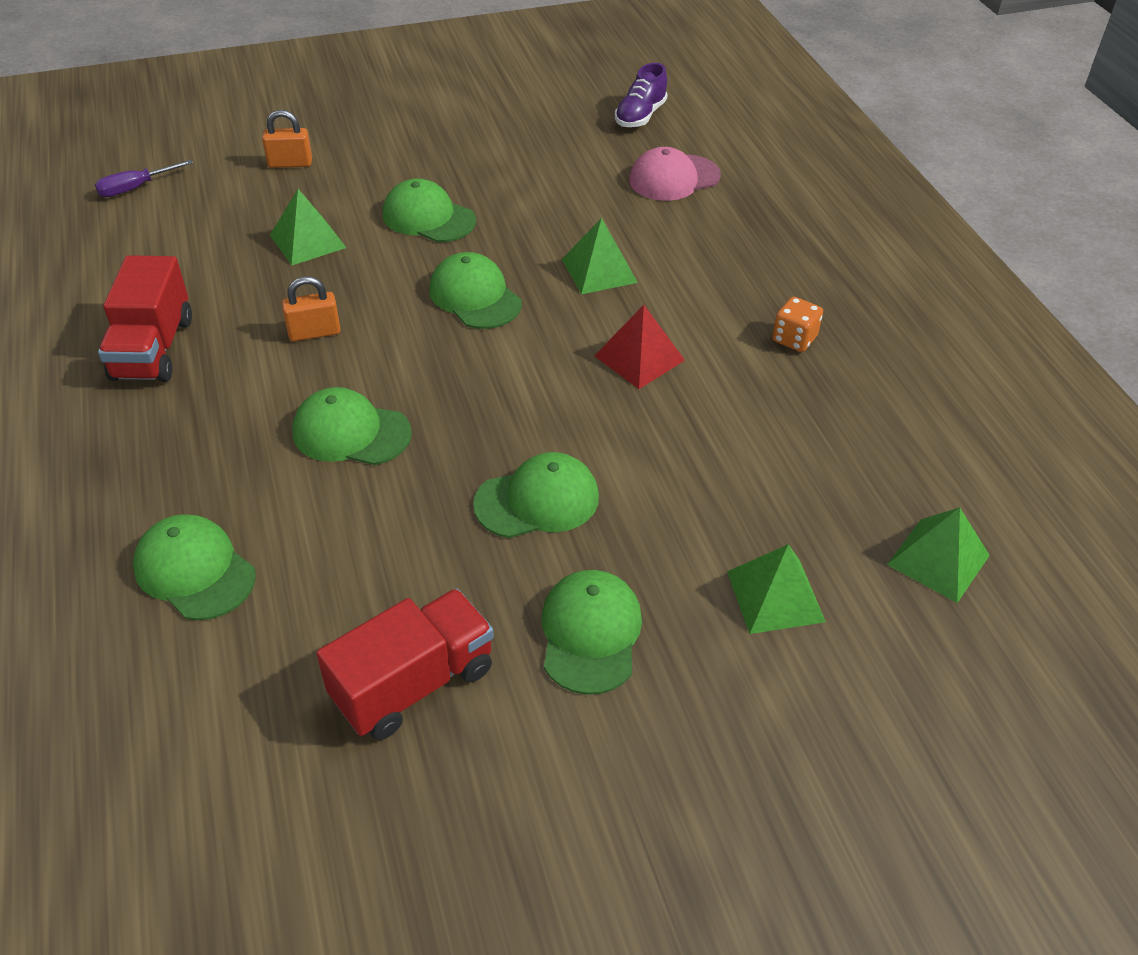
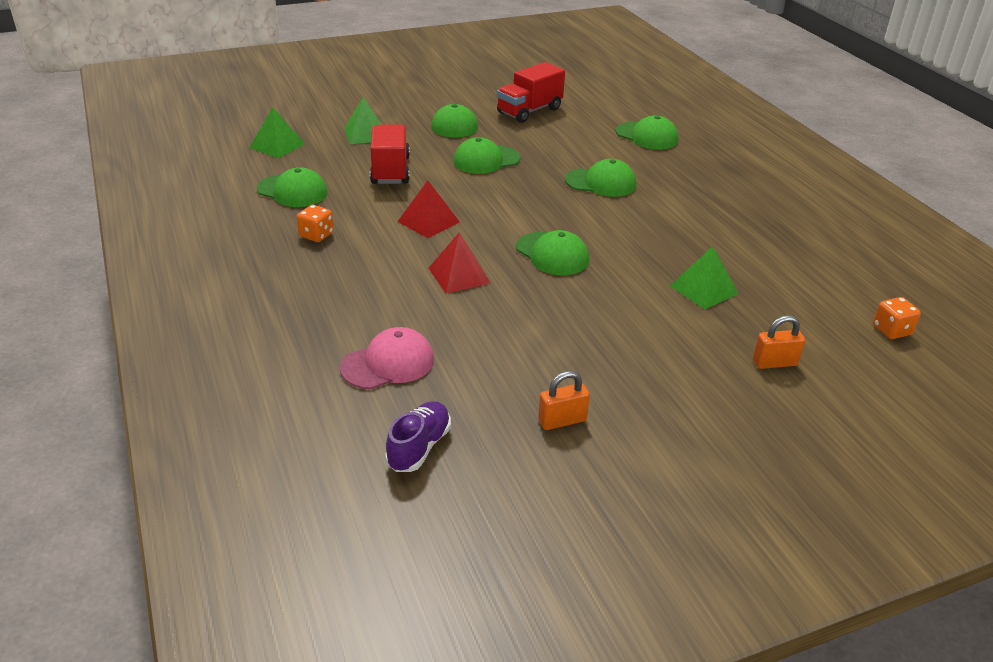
camera: 175 degrees right, 10 degrees down
(136, 188) = (891, 330): purple screwdriver -> orange dice
(153, 349) = (754, 217): red truck -> red truck (390, 170)
(314, 333) = (655, 229): orange padlock -> orange padlock (562, 420)
(428, 217) = (614, 313): green cap -> green cap (292, 191)
(599, 270) = (459, 275): green pyramid -> red pyramid

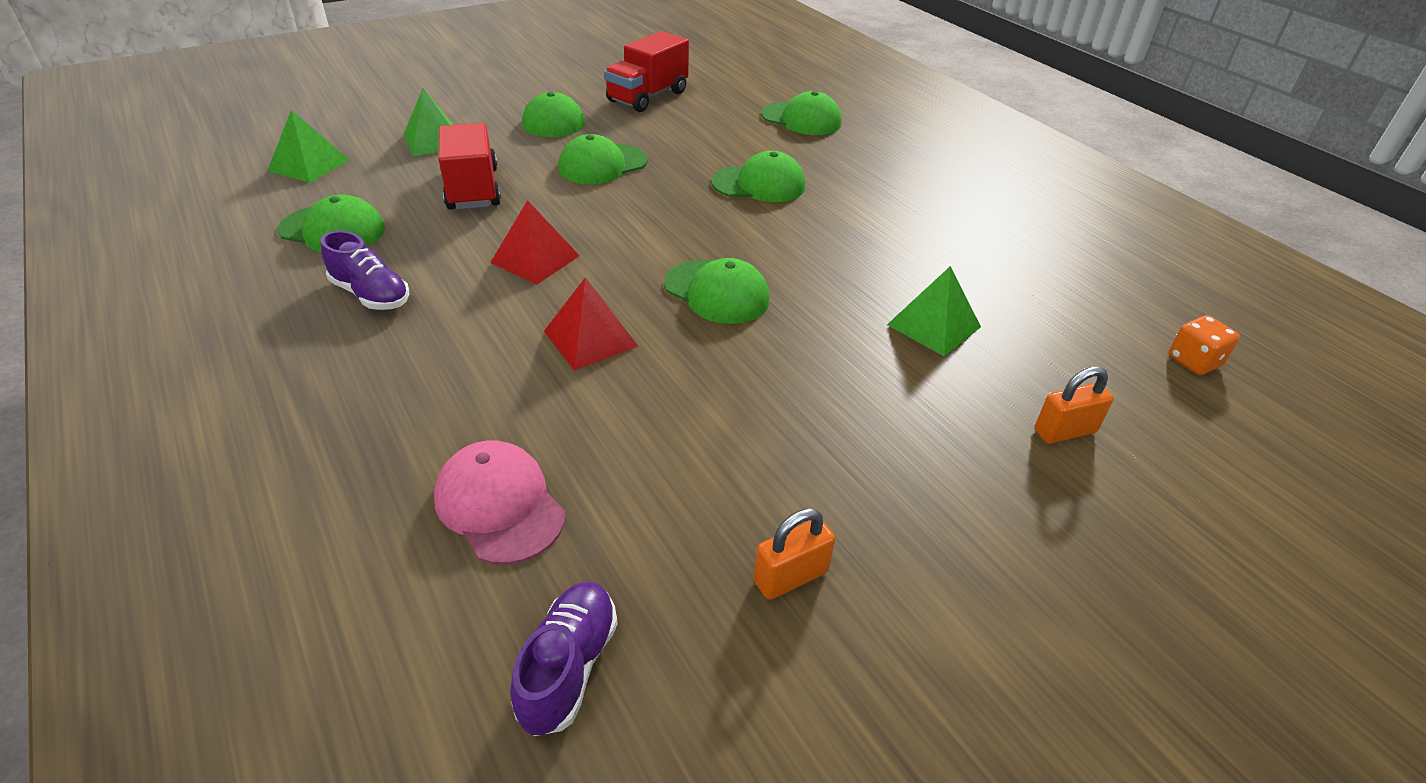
camera: 10 degrees left, 5 degrees up
(316, 235) = (371, 295): orange dice -> purple shoe
(388, 363) = (499, 505): pink cap -> pink cap turned 90 degrees counterclockwise

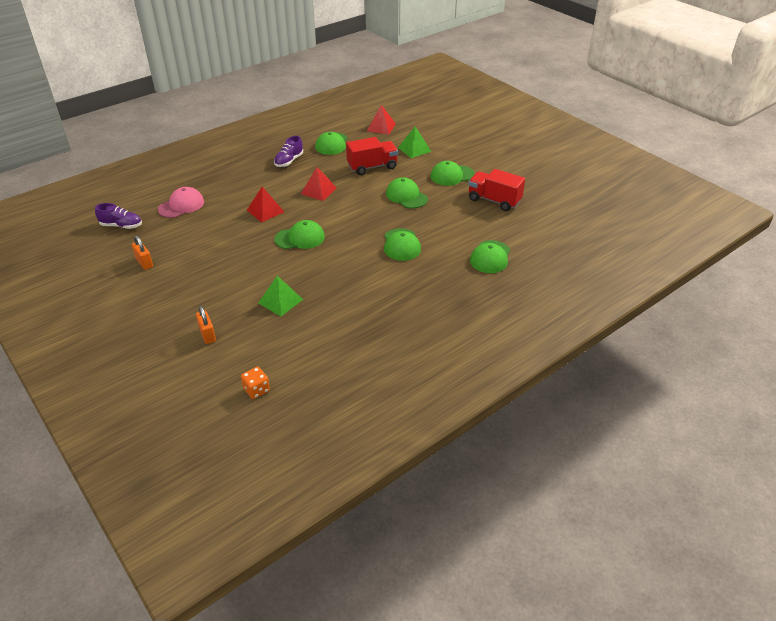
camera: 85 degrees right, 0 degrees up
(309, 165) = (381, 127): green pyramid -> red pyramid
(717, 292) = (300, 238): green cap -> green cap turned 135 degrees counterclockwise

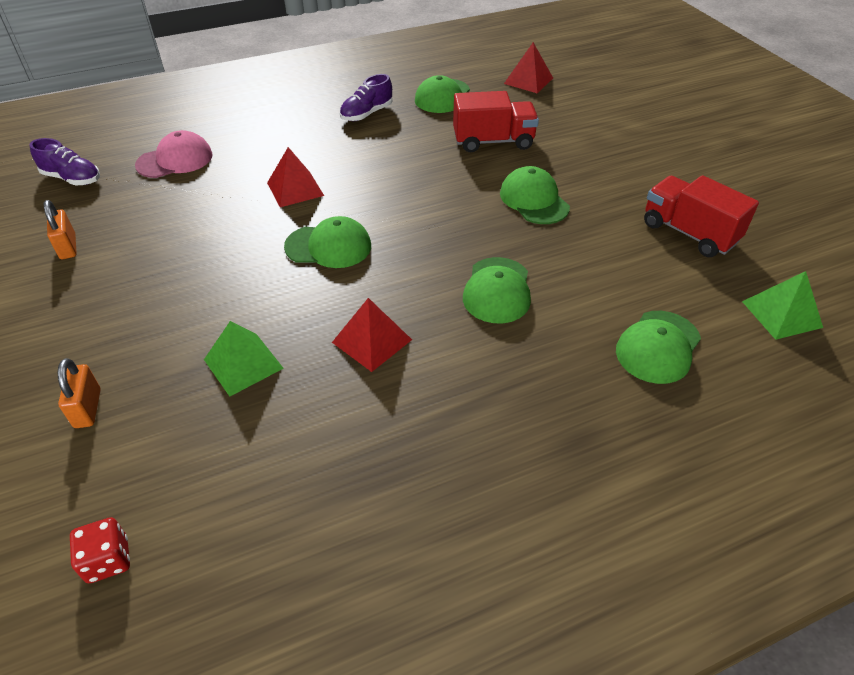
camera: 15 degrees right, 5 degrees up
(256, 390) = (108, 560): orange dice -> red dice
(318, 191) = (392, 168): red pyramid -> red pyramid (371, 341)
(414, 149) = (571, 122): green pyramid -> green pyramid (781, 314)
(452, 175) = (623, 175): green cap -> none

